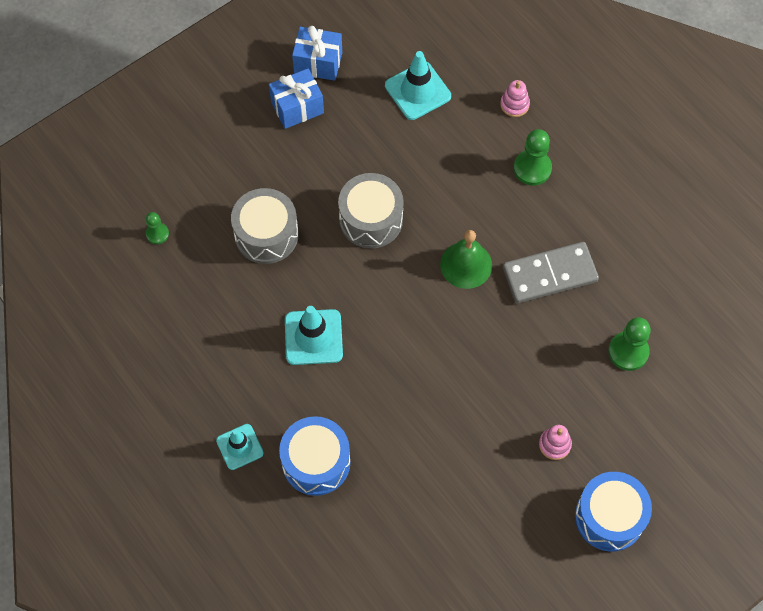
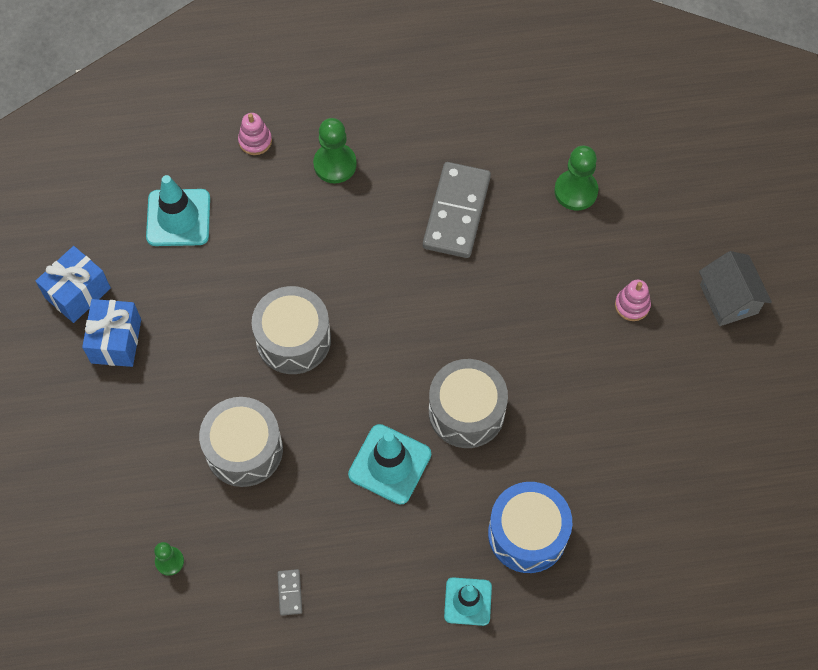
camera: 60 degrees left, 0 degrees up
(178, 323) = (289, 592): none -> grey domino
(387, 368) = (466, 412): none -> grey drum
(466, 265) = (399, 279): green bell -> none
(609, 517) = (728, 299): blue drum -> grey house

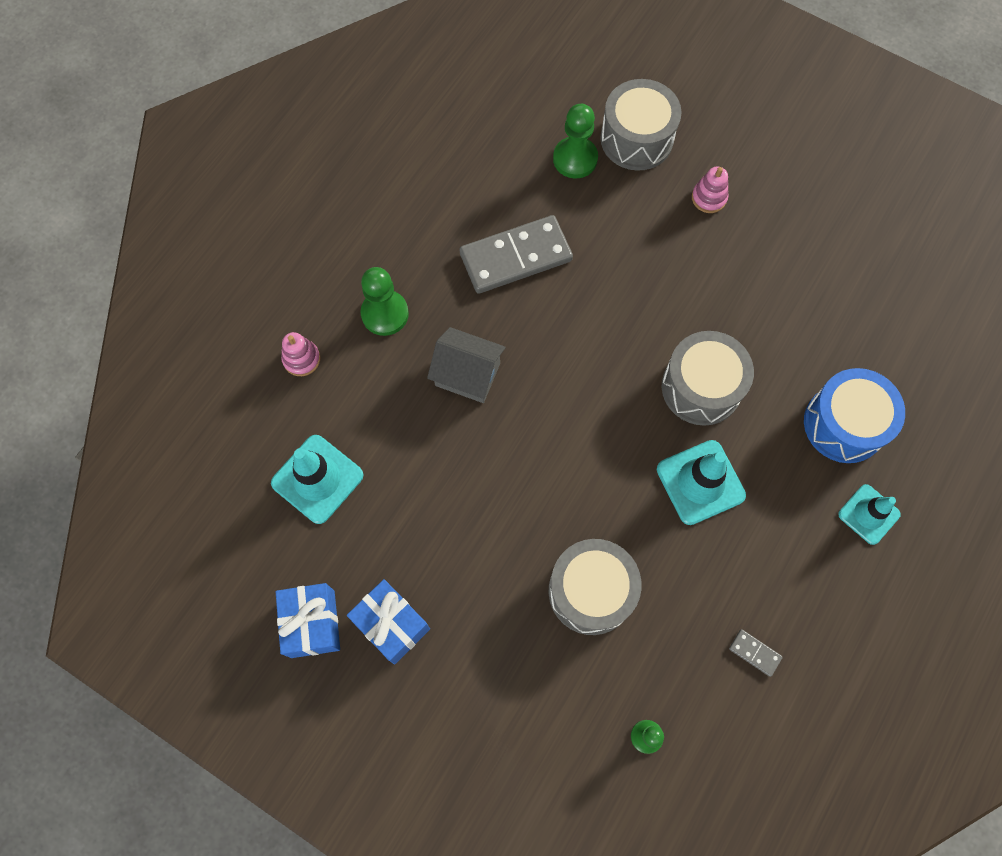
camera: 50 degrees left, 5 degrees up
(293, 339) = (521, 472): grey drum -> grey drum (636, 139)
(457, 212) = (515, 257): grey domino -> grey domino turned 75 degrees counterclockwise
(728, 299) = (759, 130): grey house -> grey house (467, 374)

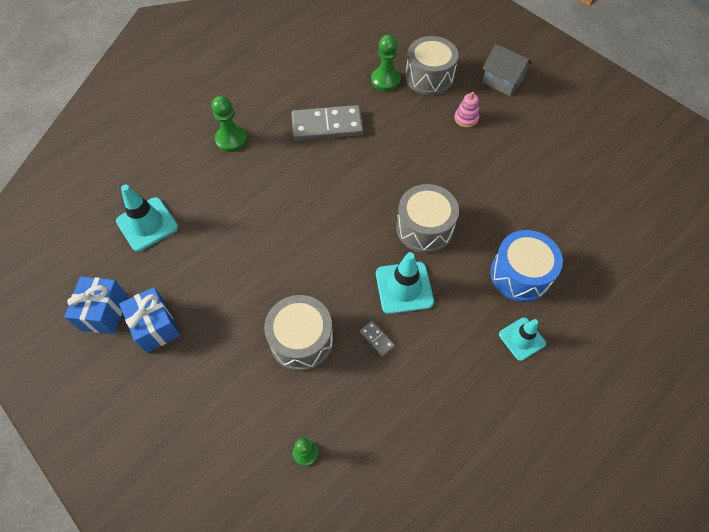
camera: 15 degrees right, 10 degrees down
(301, 359) = (168, 153): pink stacking toy -> none
(467, 374) = (269, 185): grey house -> grey house (502, 81)
(754, 653) = (406, 414): grey domino -> grey domino (376, 339)

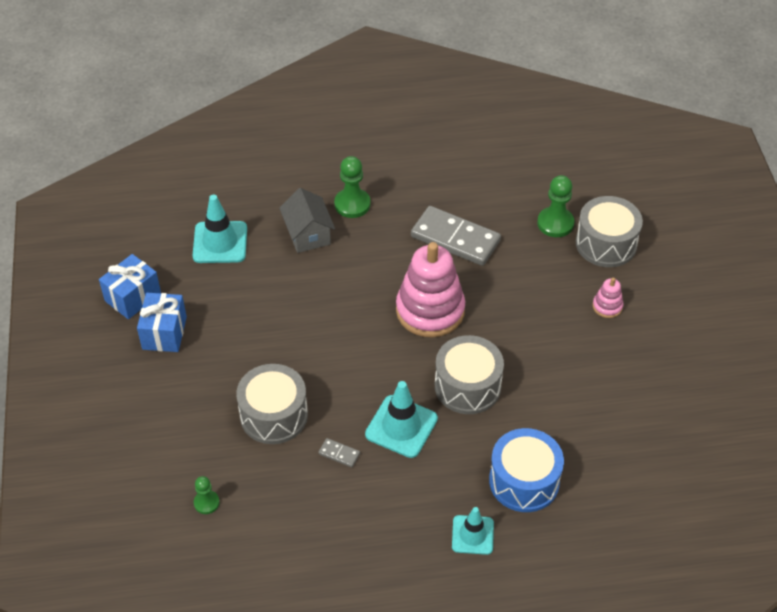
camera: 35 degrees right, 10 degrees down
(352, 187) = (430, 310): none -> pink stacking toy
(376, 339) = (339, 454): grey domino -> grey domino turned 60 degrees counterclockwise
(502, 81) = (685, 289): grey house -> grey house (308, 234)

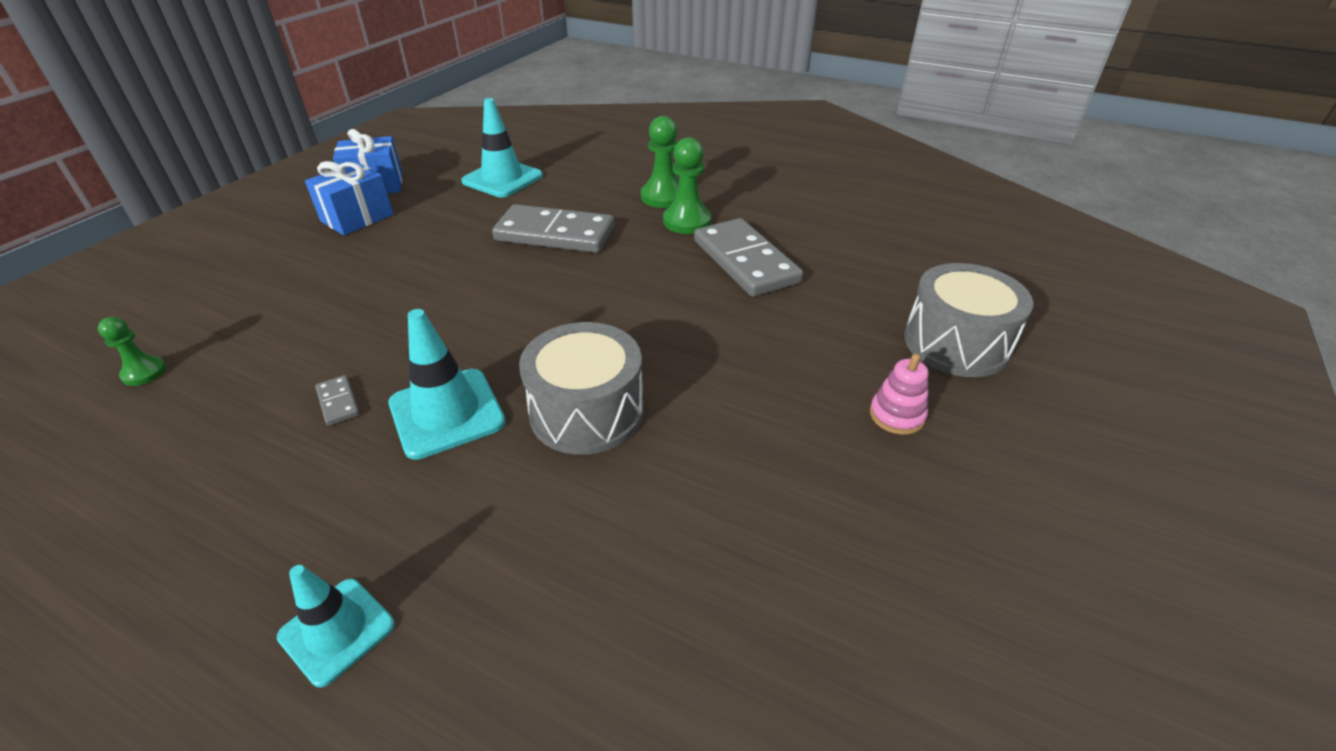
camera: 35 degrees right, 10 degrees down
(274, 415) = (337, 327): grey drum -> none
(308, 234) = (589, 202): grey house -> none
(318, 276) = (555, 234): none -> grey domino
(430, 310) = (636, 311): pink stacking toy -> none
(524, 481) = (514, 594): blue drum -> none
(555, 223) = (895, 295): green pawn -> green pawn (687, 221)

